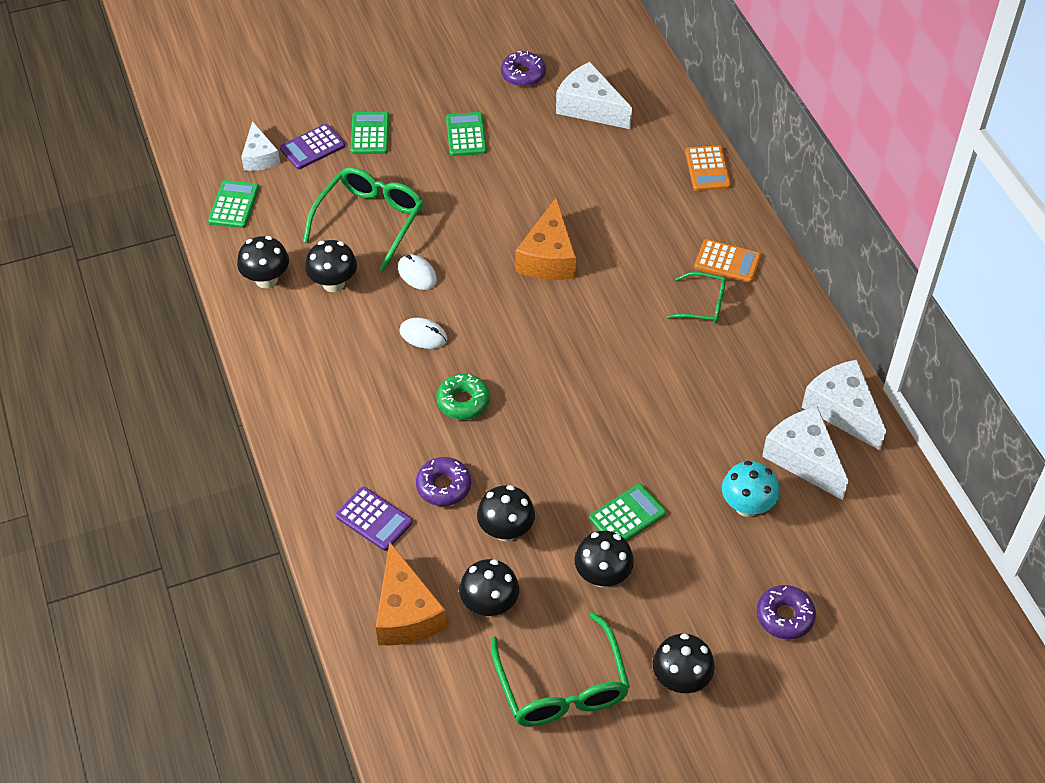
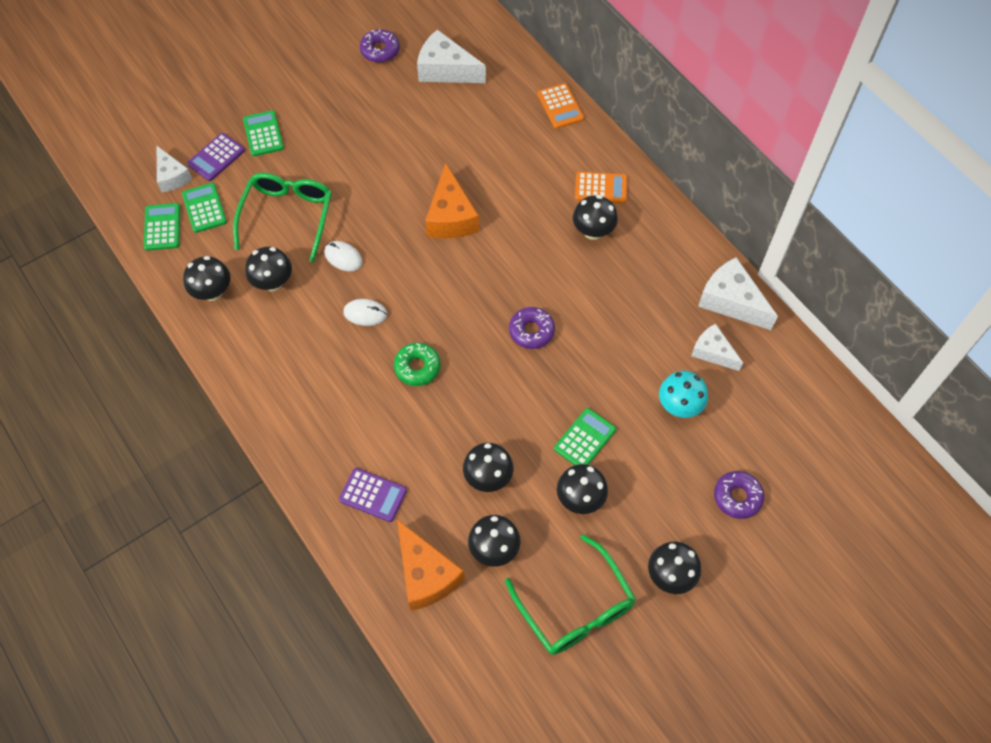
camera: 15 degrees left, 10 degrees up
(443, 486) = (423, 450): purple donut -> purple donut (531, 331)
(466, 135) = (347, 117): green calculator -> green calculator (204, 208)
(704, 305) = (593, 231): green glasses -> black mushroom
(804, 458) = (713, 352): white cheese -> white cheese, size x0.64

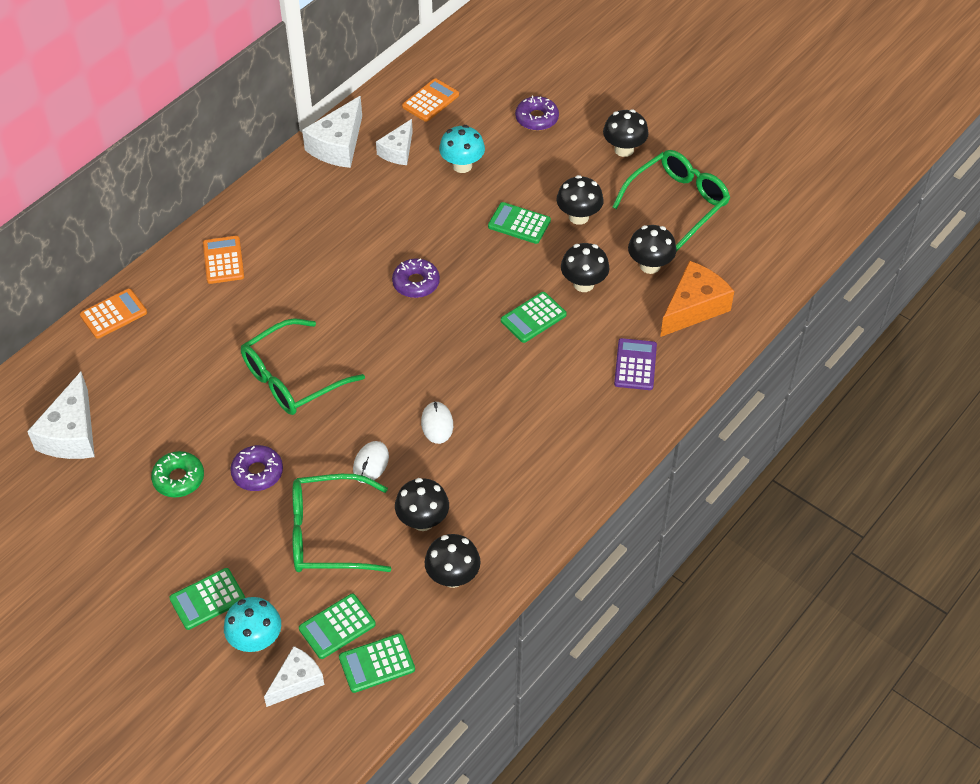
camera: 105 degrees left, 10 degrees down
(216, 157) = (256, 640): purple calculator -> turquoise mushroom
(380, 50) = (47, 510): purple donut -> purple donut (257, 472)
(417, 367) = (486, 364): green donut -> green donut (179, 479)
(451, 217) = (291, 379): orange cheese -> green glasses
(459, 420) = (533, 318): none -> green calculator
(593, 231) = (281, 257): black mushroom -> none
(783, 398) = (430, 101): none -> orange calculator

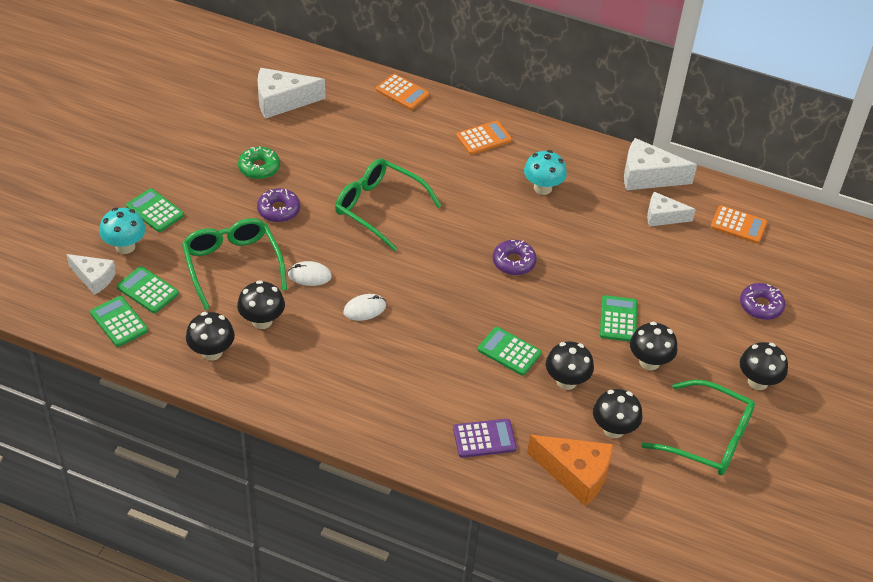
camera: 70 degrees right, 5 degrees down
(462, 166) = (669, 264): turquoise mushroom -> turquoise mushroom (542, 188)

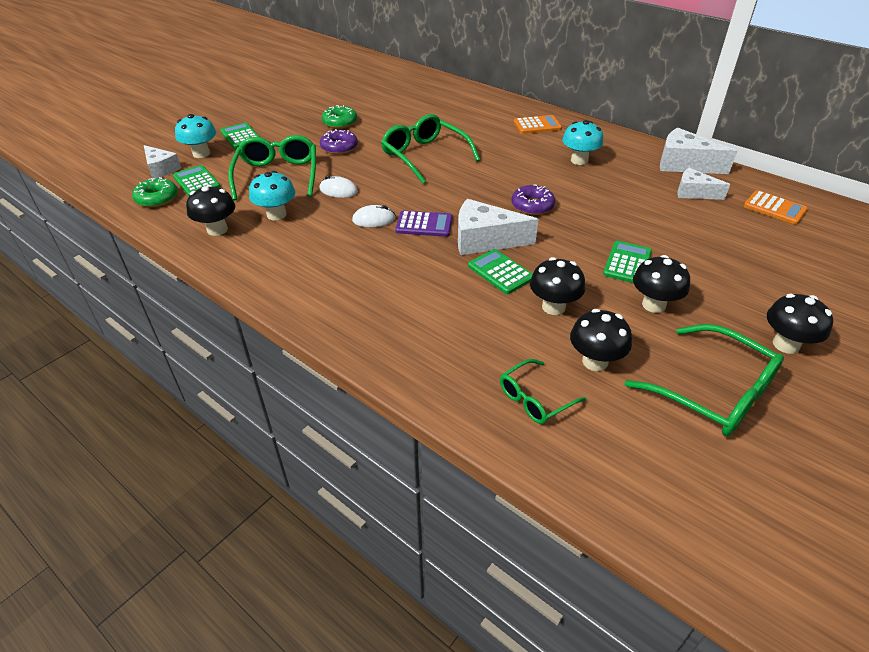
camera: 20 degrees right, 5 degrees down
(119, 322) = (157, 198): green calculator -> green donut
(262, 321) = (276, 215): black mushroom -> turquoise mushroom
(282, 101) = (381, 90): white cheese -> white cheese (485, 240)
(402, 92) = (480, 94): orange calculator -> none
(484, 439) = (441, 344): purple calculator -> purple calculator (424, 224)
(575, 474) = (534, 399): orange cheese -> green glasses
(761, 306) = (795, 275): purple donut -> none

